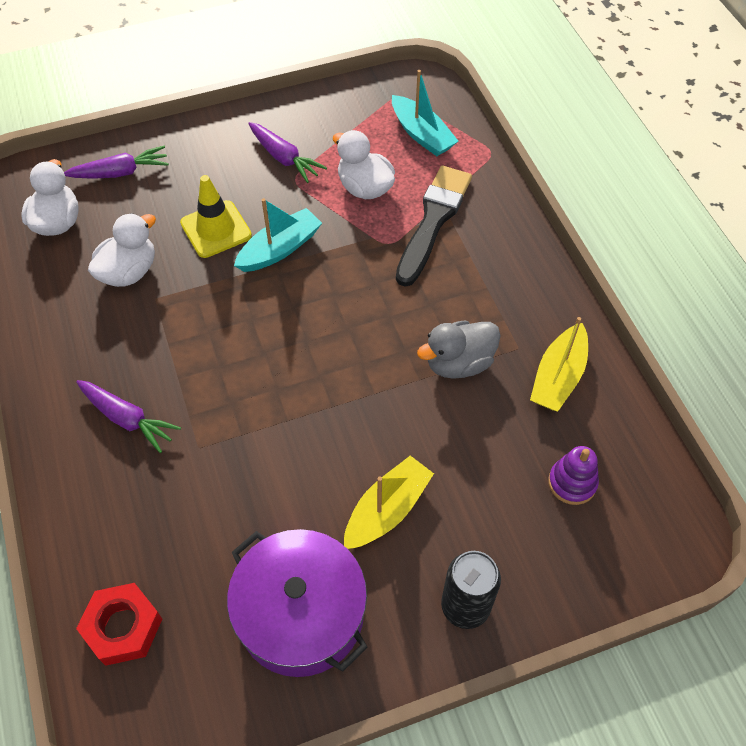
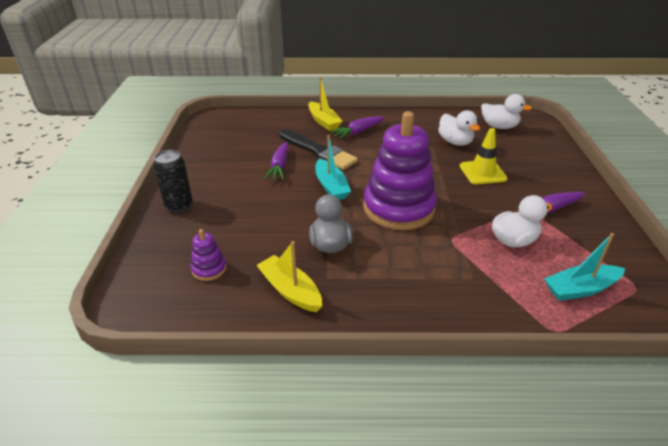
camera: 110 degrees right, 20 degrees down
(120, 172) = (539, 148): purple carrot -> purple carrot (279, 166)
(123, 627) = (256, 121): red nut -> none
(280, 249) = (459, 192): turquoise boat -> turquoise boat (331, 186)
(301, 613) = (222, 159): purple pot -> none
(346, 308) = (398, 208): none -> purple stacking toy
(387, 510) = (251, 193): yellow boat -> yellow boat (323, 121)
(433, 221) = (470, 268): black brush -> black brush (318, 151)

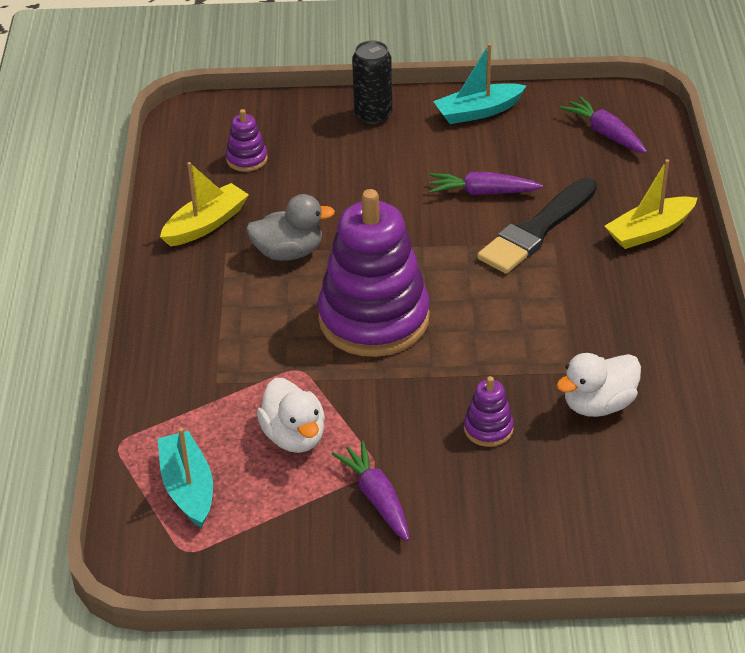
camera: 90 degrees right, 5 degrees up
(331, 186) = (429, 248): turquoise boat -> turquoise boat (478, 112)
(358, 132) = (616, 275): purple carrot -> purple carrot (605, 133)
(482, 172) = (488, 429): yellow traffic cone -> purple stacking toy
(499, 127) = (680, 481): white duck -> none

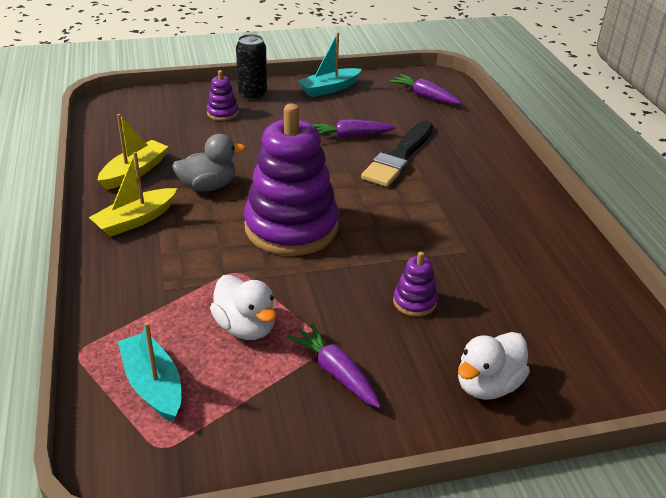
camera: 15 degrees left, 5 degrees down
(247, 159) = (160, 127): purple stacking toy -> purple stacking toy (222, 113)
(598, 404) = (497, 273): white duck -> white duck (487, 385)
(649, 231) = (482, 152): yellow boat -> yellow boat (135, 220)

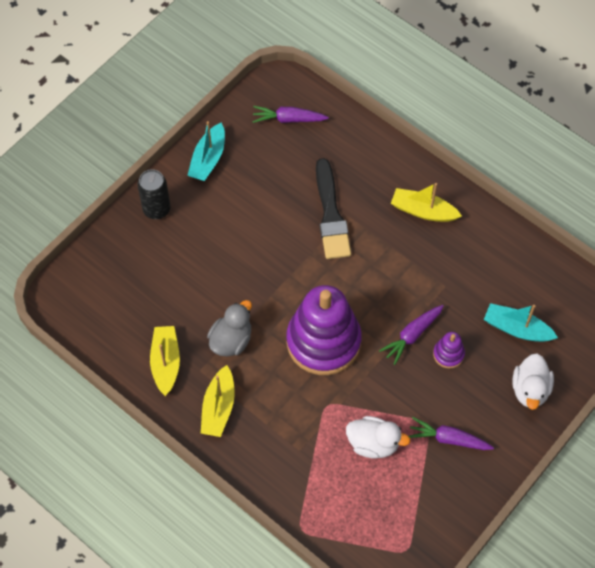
camera: 35 degrees left, 25 degrees up
(153, 385) = (363, 519): turquoise boat -> turquoise boat (517, 329)
(222, 113) = (157, 250): purple stacking toy -> none
(349, 136) = (276, 213): purple carrot -> purple carrot (412, 335)
(496, 193) = (423, 211): none -> yellow boat

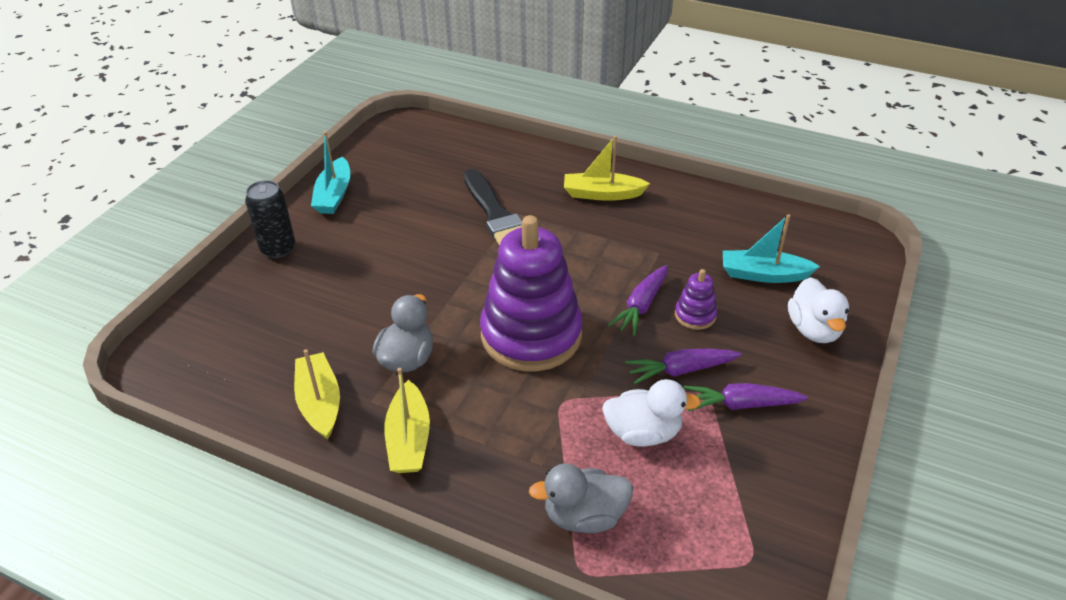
camera: 15 degrees left, 20 degrees down
(288, 119) = (420, 148): purple carrot -> purple carrot (680, 370)
(314, 494) = (584, 516): none -> grey duck

